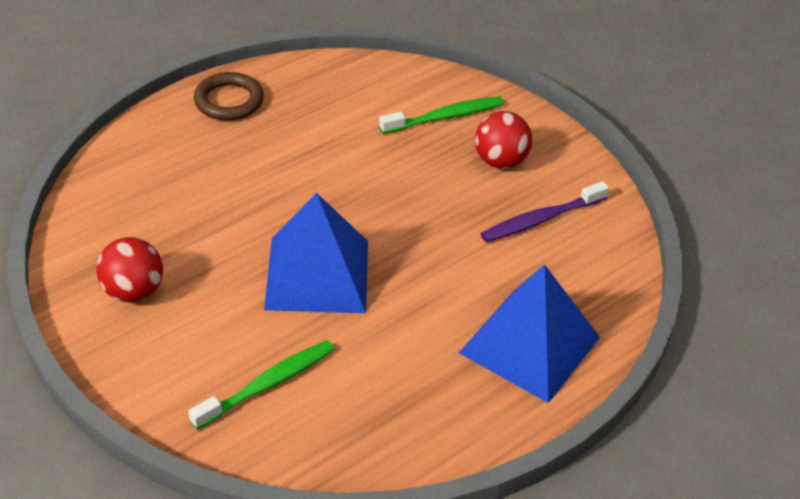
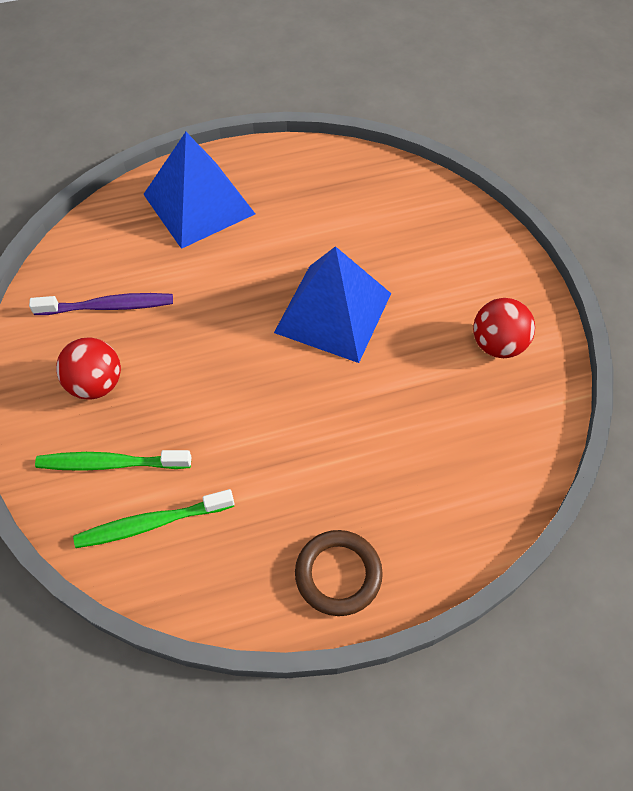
camera: 155 degrees left, 15 degrees up
(267, 384) = (409, 232): green toothbrush -> green toothbrush (151, 523)

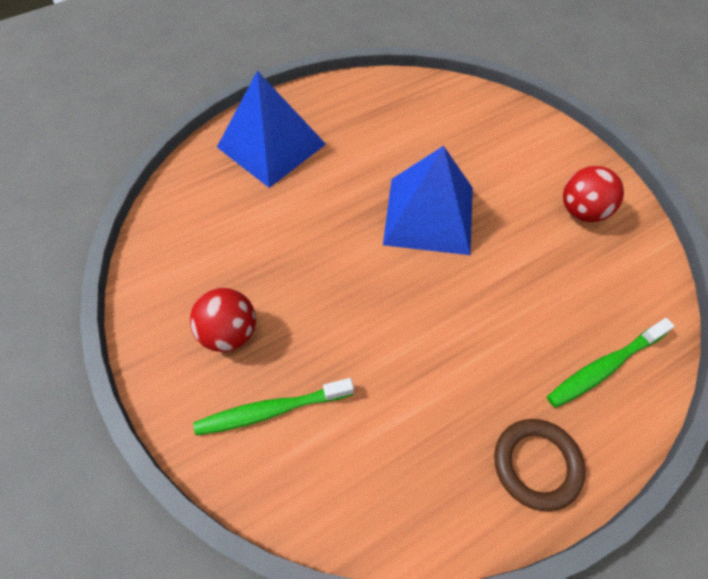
camera: 15 degrees left, 0 degrees up
(108, 306) = (217, 255): purple toothbrush -> none
(151, 523) = (334, 462): green toothbrush -> green toothbrush (604, 367)

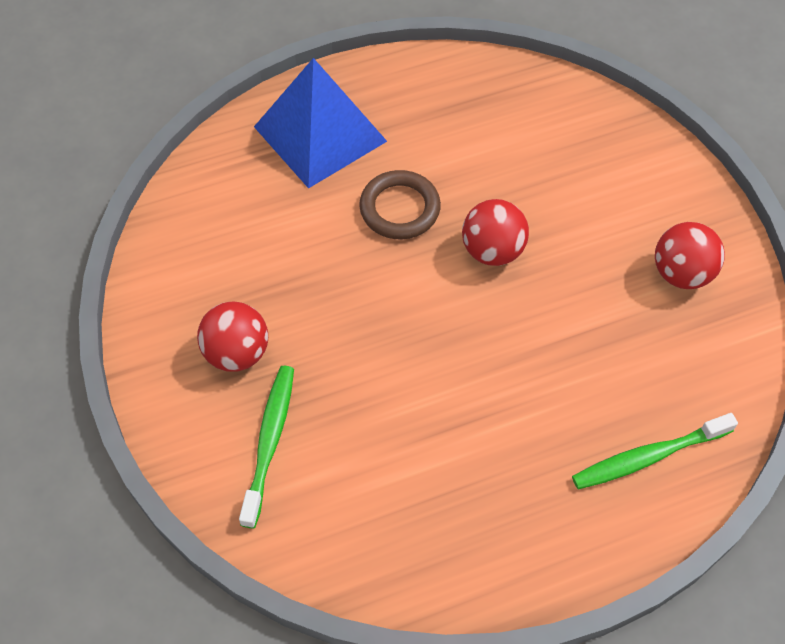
camera: 10 degrees right, 0 degrees up
(271, 410) = (269, 442): green toothbrush -> green toothbrush turned 105 degrees clockwise
(429, 215) = (492, 250): blue pyramid -> red ball
(536, 464) = (541, 543): brown ring -> brown ring (400, 208)

